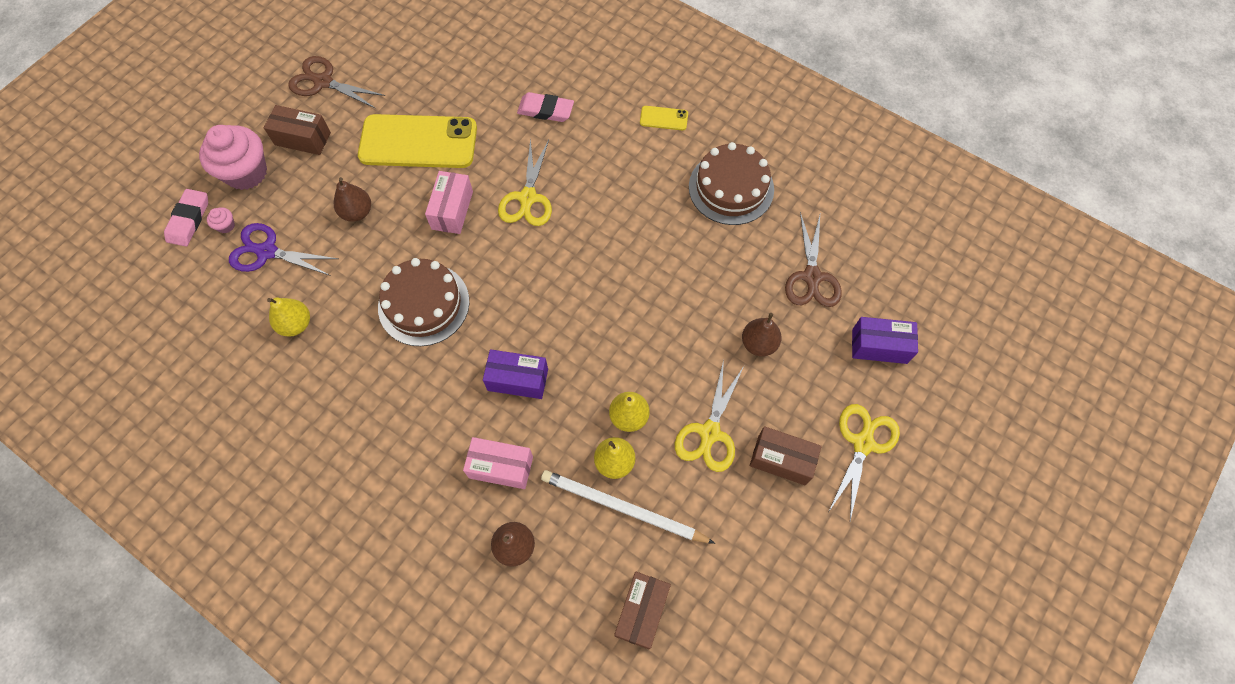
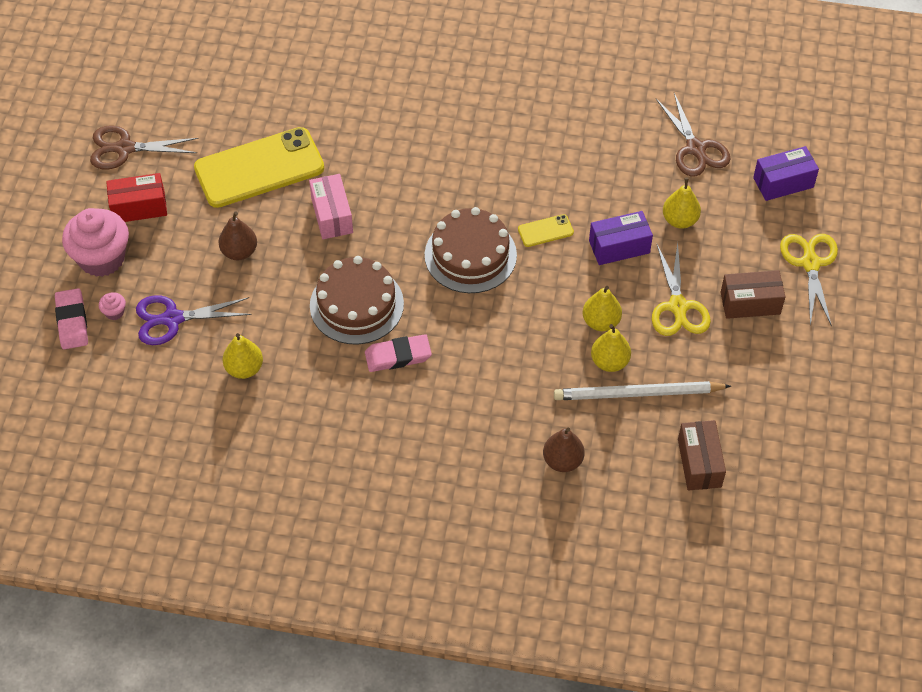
camera: 25 degrees left, 10 degrees down
(303, 138) = (139, 207): brown box -> red box
(501, 467) = (512, 406): pink box -> none
(518, 379) = (484, 332): purple box -> purple box (619, 247)
(528, 198) = (398, 178): yellow scissors -> none
(545, 110) = (367, 95): pink eraser -> pink eraser (398, 356)
(664, 118) = (484, 62): yellow phone -> yellow phone (545, 231)
(731, 188) = (582, 101): brown cake -> brown cake (470, 255)
(758, 344) = (680, 220): brown pear -> yellow pear

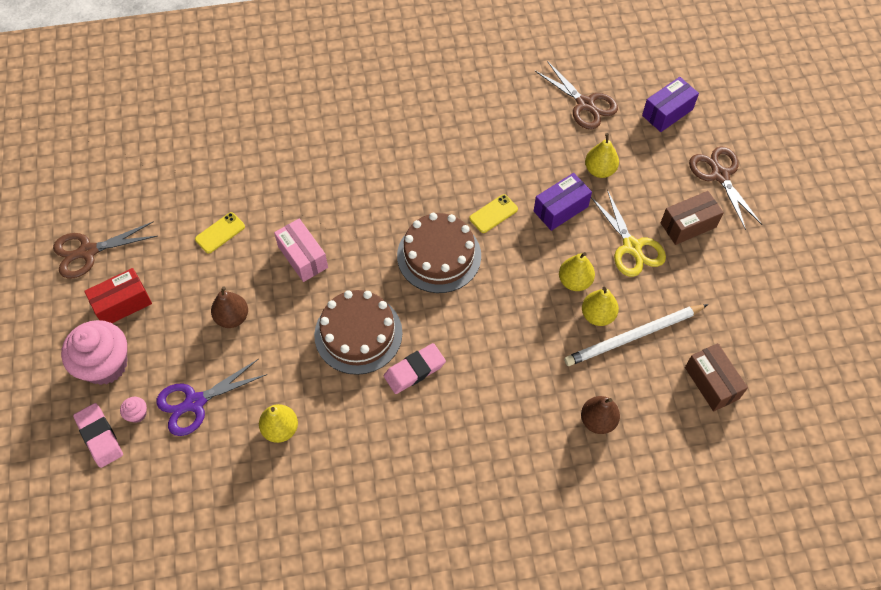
camera: 20 degrees left, 5 degrees up
(259, 168) = (220, 233): yellow phone -> yellow phone, size x0.42
(810, 263) = (720, 175): yellow scissors -> brown scissors

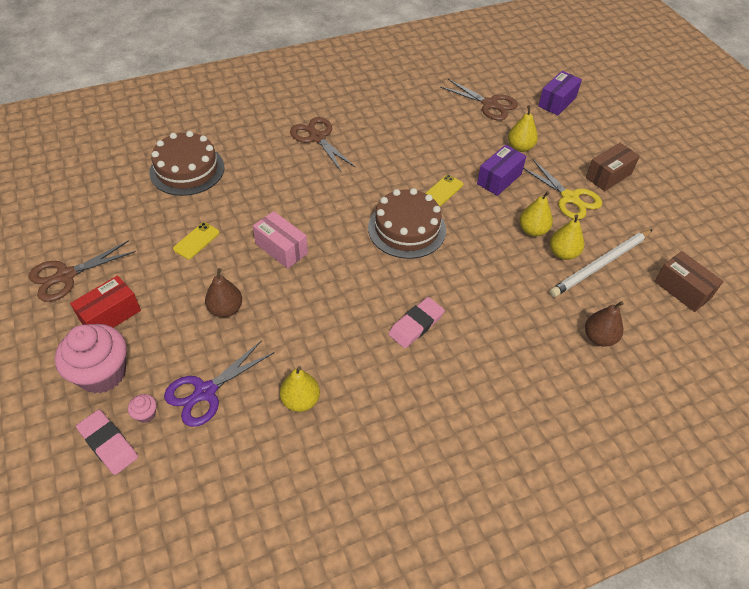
camera: 15 degrees left, 10 degrees down
(358, 333) = (353, 303): brown cake -> brown cake (187, 169)
(720, 175) = (617, 138): brown scissors -> brown scissors (317, 138)

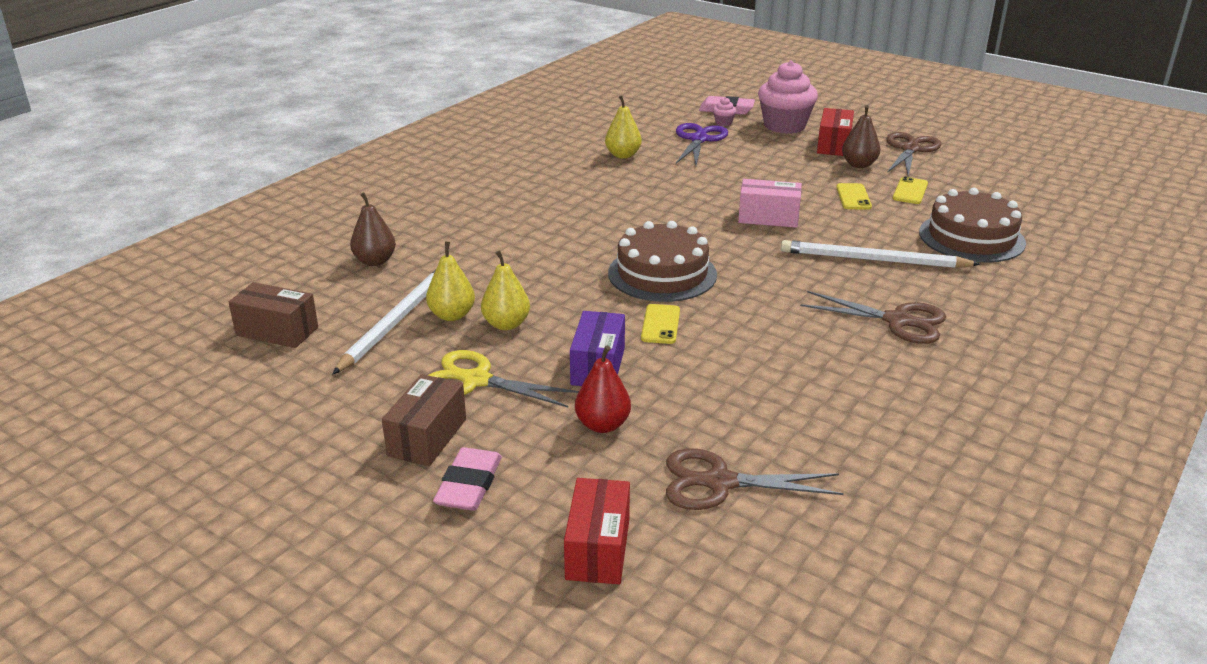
camera: 150 degrees right, 20 degrees down
(150, 227) = (910, 191): none -> yellow phone
(226, 309) = (752, 173): brown pear -> brown pear (859, 165)
(269, 180) = (873, 260): none -> white pencil
(416, 325) = (573, 214): pink eraser -> pink eraser (469, 484)
(520, 147) = (602, 425): yellow pear -> red pear
(557, 102) = (598, 549): purple box -> red box

